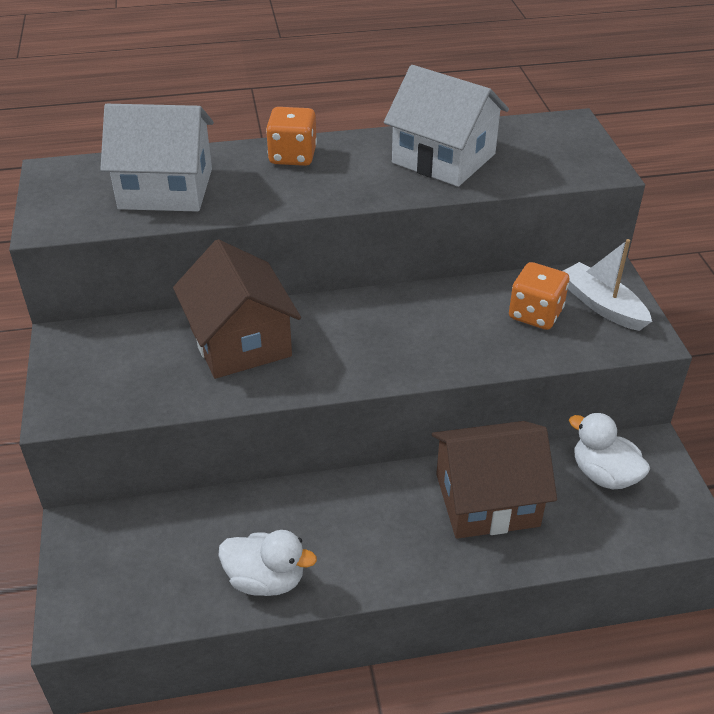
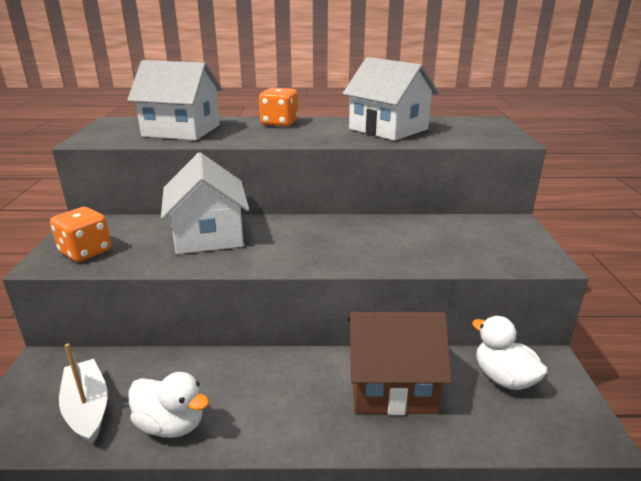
camera: 10 degrees right, 15 degrees down
(240, 341) = (208, 235): brown house -> white house
(535, 314) = (450, 239): orange dice -> orange dice (85, 252)
(602, 305) = (507, 238): white boat -> white boat (87, 408)

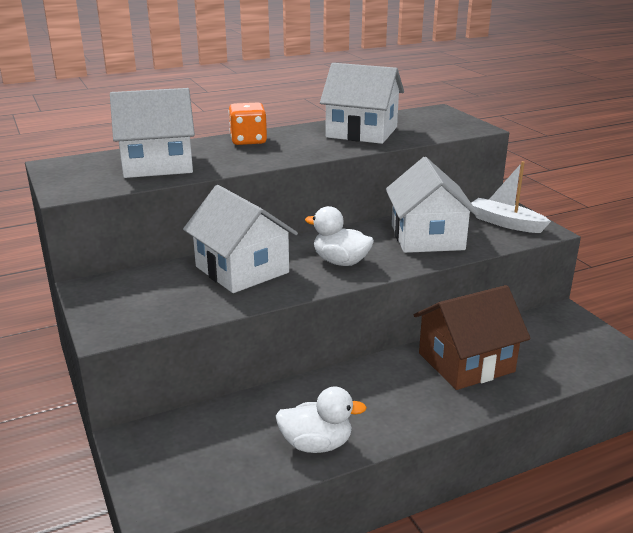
camera: 25 degrees left, 0 degrees up
(85, 252) = (134, 312): orange dice -> none
(87, 408) = (225, 457): white boat -> white boat (505, 223)
(407, 242) = (427, 237): none -> white house
(503, 378) = (542, 334): white duck -> white duck (340, 262)

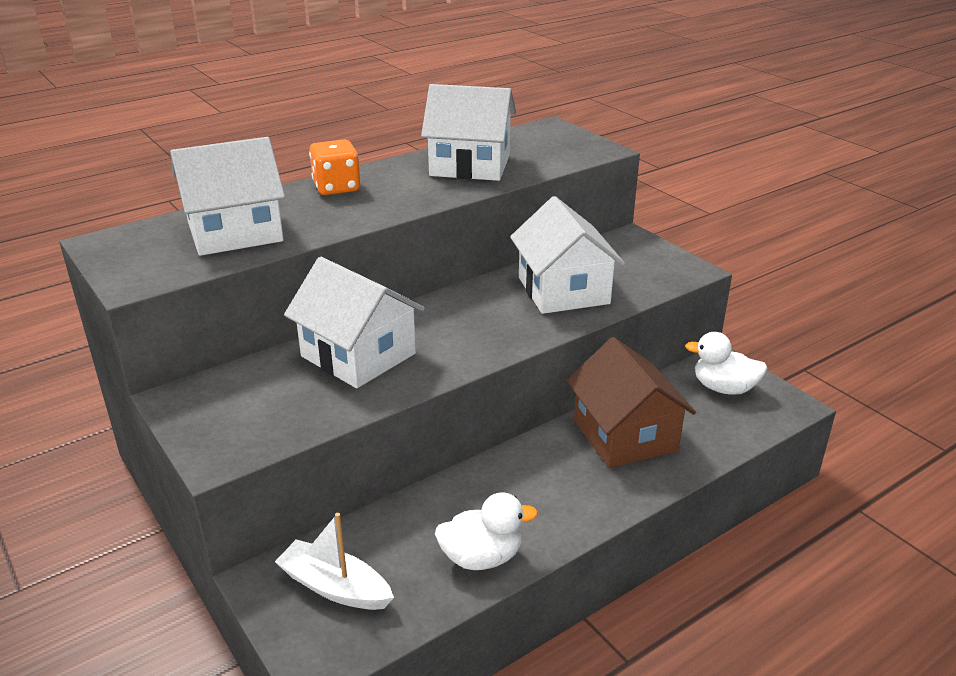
camera: 10 degrees left, 5 degrees up
(340, 262) = (472, 333): white duck -> white duck (723, 388)
(466, 362) = (625, 435): brown house -> brown house turned 75 degrees counterclockwise
(505, 223) = (646, 263): white boat -> white boat (335, 587)

